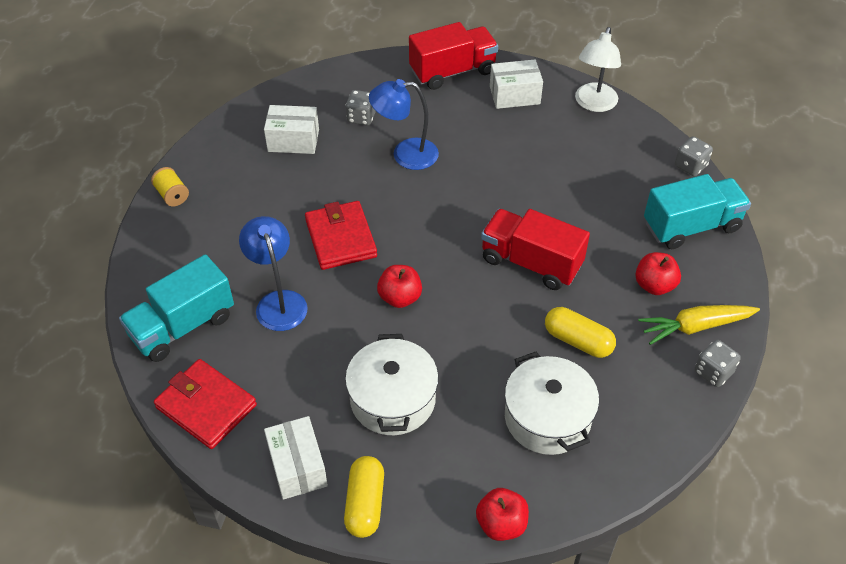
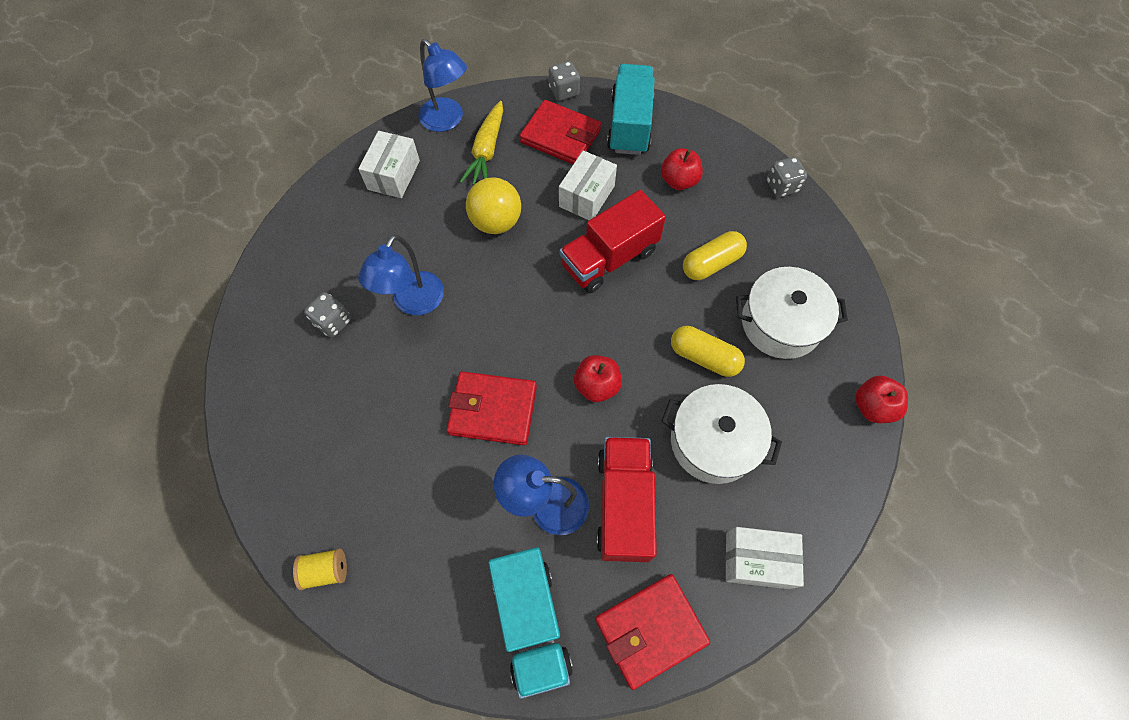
camera: 65 degrees left, 15 degrees up
(293, 140) = (323, 403): white box -> white box (587, 196)
(365, 504) = (817, 512): yellow capsule -> yellow capsule (704, 357)
(452, 71) = (324, 211): red truck -> red truck (624, 504)
(514, 174) = (496, 222): none -> yellow ball
(594, 104) = (447, 121): white lamp -> blue lamp
(637, 182) = (560, 136): none -> red wallet
(695, 327) = (733, 175): yellow carrot -> yellow carrot (486, 151)

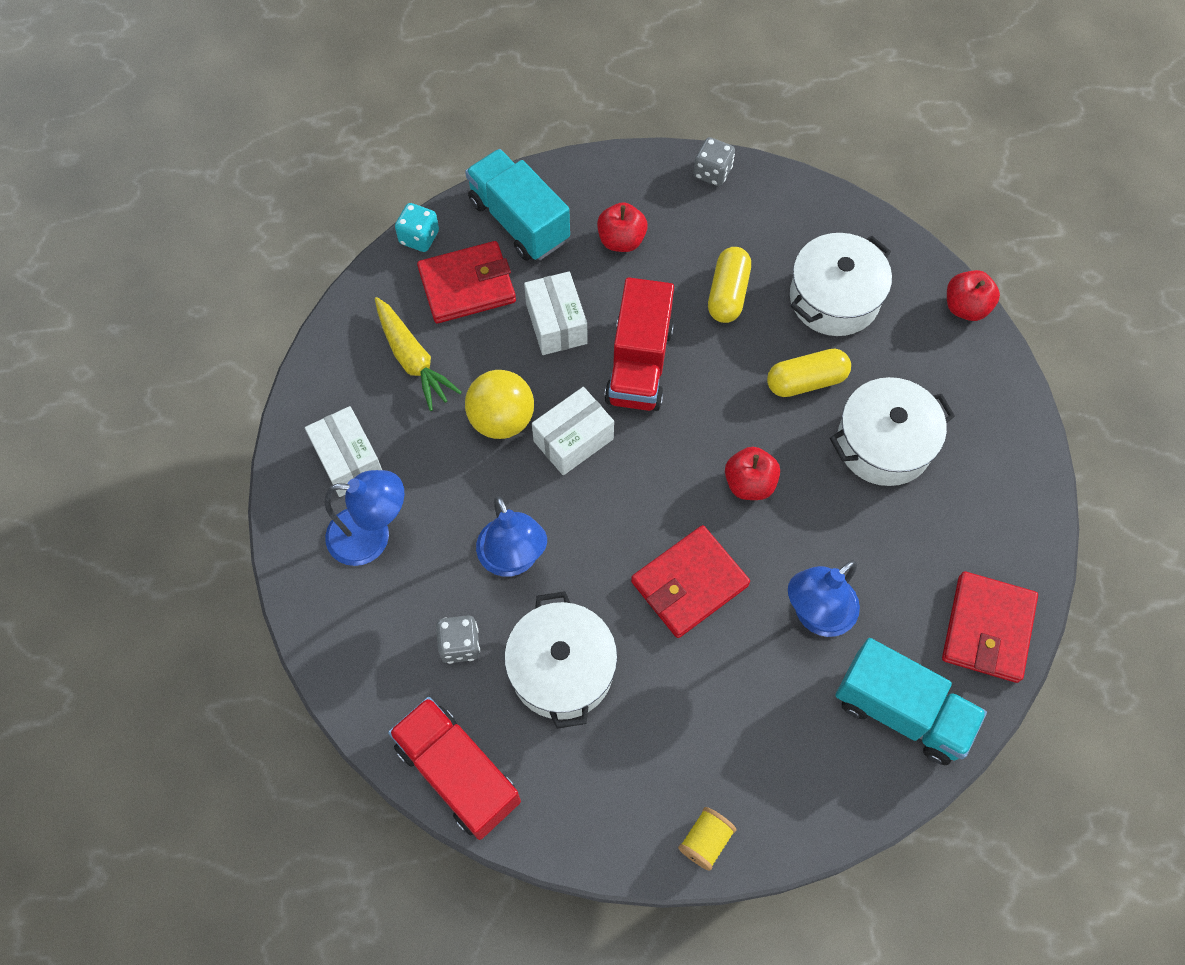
camera: 45 degrees left, 0 degrees up
(367, 388) = (562, 669): none -> white pot
(447, 121) = (337, 361): blue lamp -> blue lamp (372, 536)
(564, 91) = (419, 237): grey dice -> turquoise dice
(624, 504) = (871, 556): red truck -> red truck (458, 773)
(757, 560) = (1005, 504): white box -> white box (573, 440)

